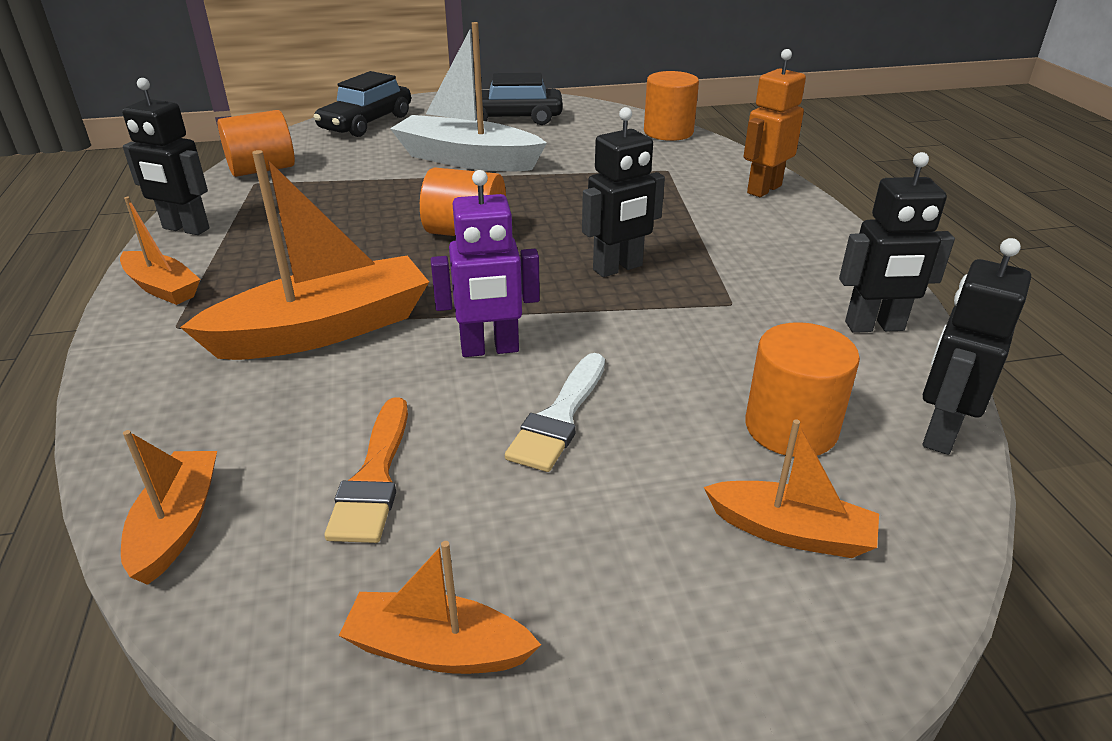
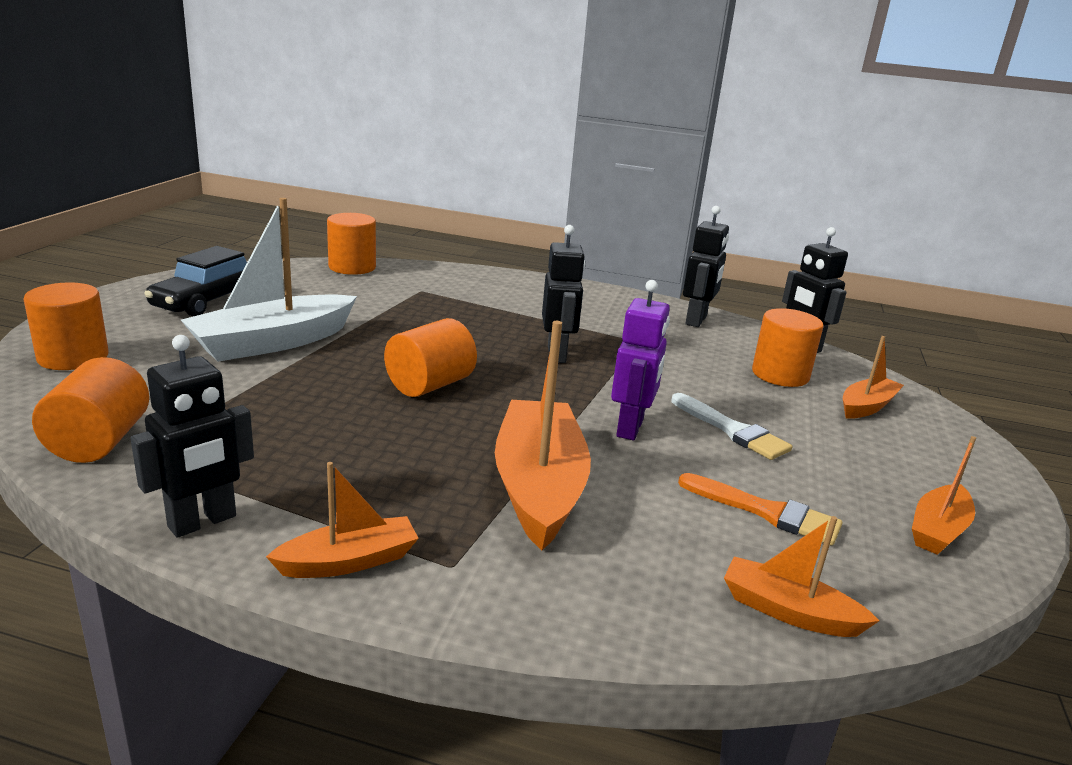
camera: 65 degrees left, 10 degrees down
(366, 123) = (73, 357): black car -> orange cylinder
(763, 189) = (495, 280): orange robot -> none

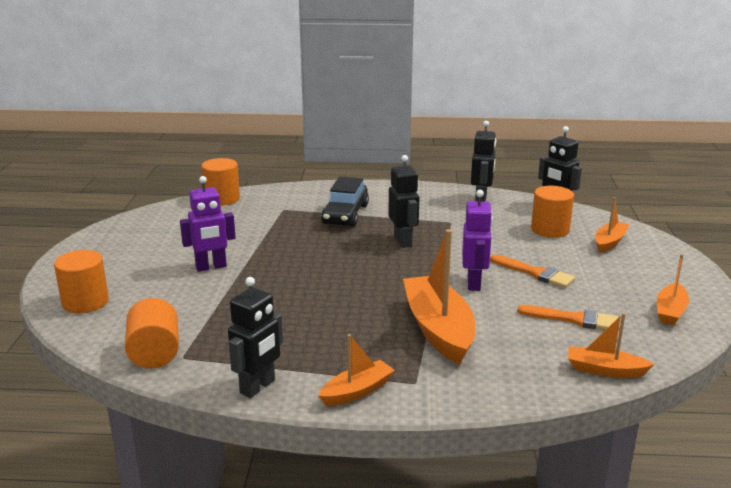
camera: 10 degrees left, 0 degrees up
(207, 300) = (140, 244): black car -> black car (345, 214)
(273, 342) = (211, 267): white boat -> purple robot
(430, 385) = (334, 278): orange cylinder -> none
(732, 430) = (535, 273): white brush -> orange brush

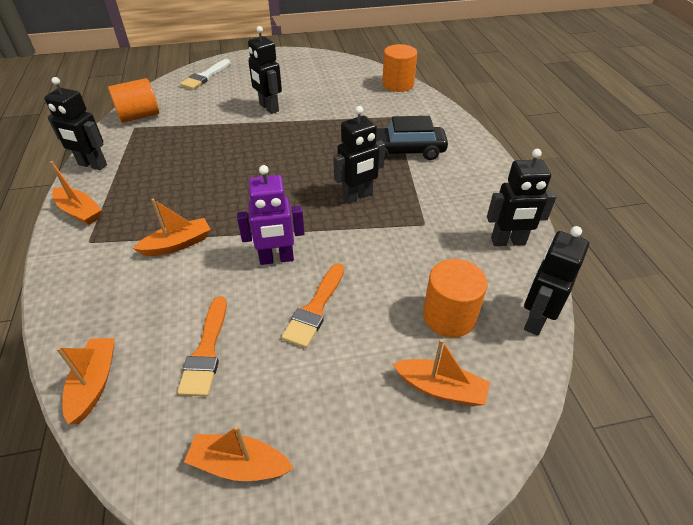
camera: 75 degrees right, 20 degrees up
(85, 302) = (205, 76): orange cylinder -> white brush
(211, 267) = (268, 108): purple robot -> black robot
(438, 329) = (177, 244): orange boat -> orange boat, size x0.54

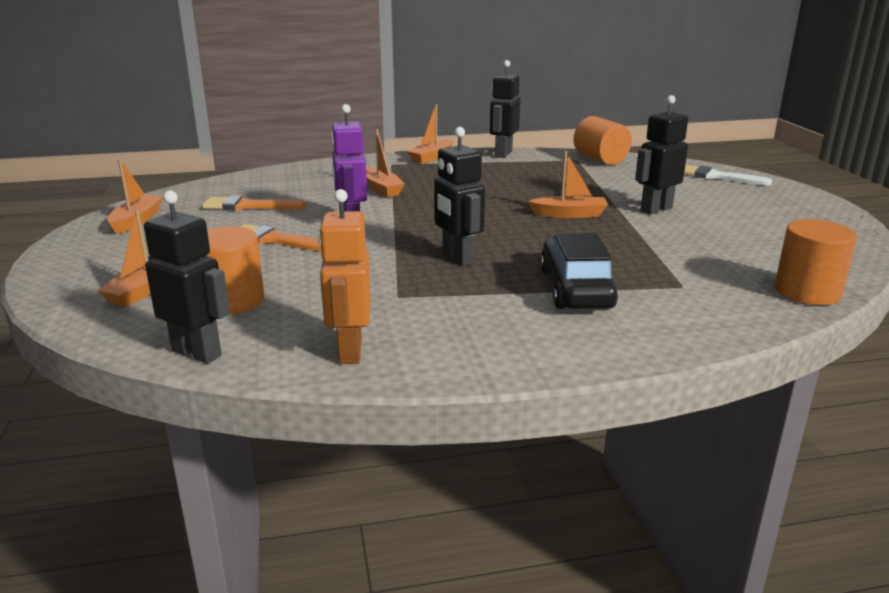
camera: 90 degrees right, 20 degrees down
(94, 384) = (237, 180): orange boat -> orange boat (569, 214)
(508, 242) = (349, 351): black robot -> orange robot

